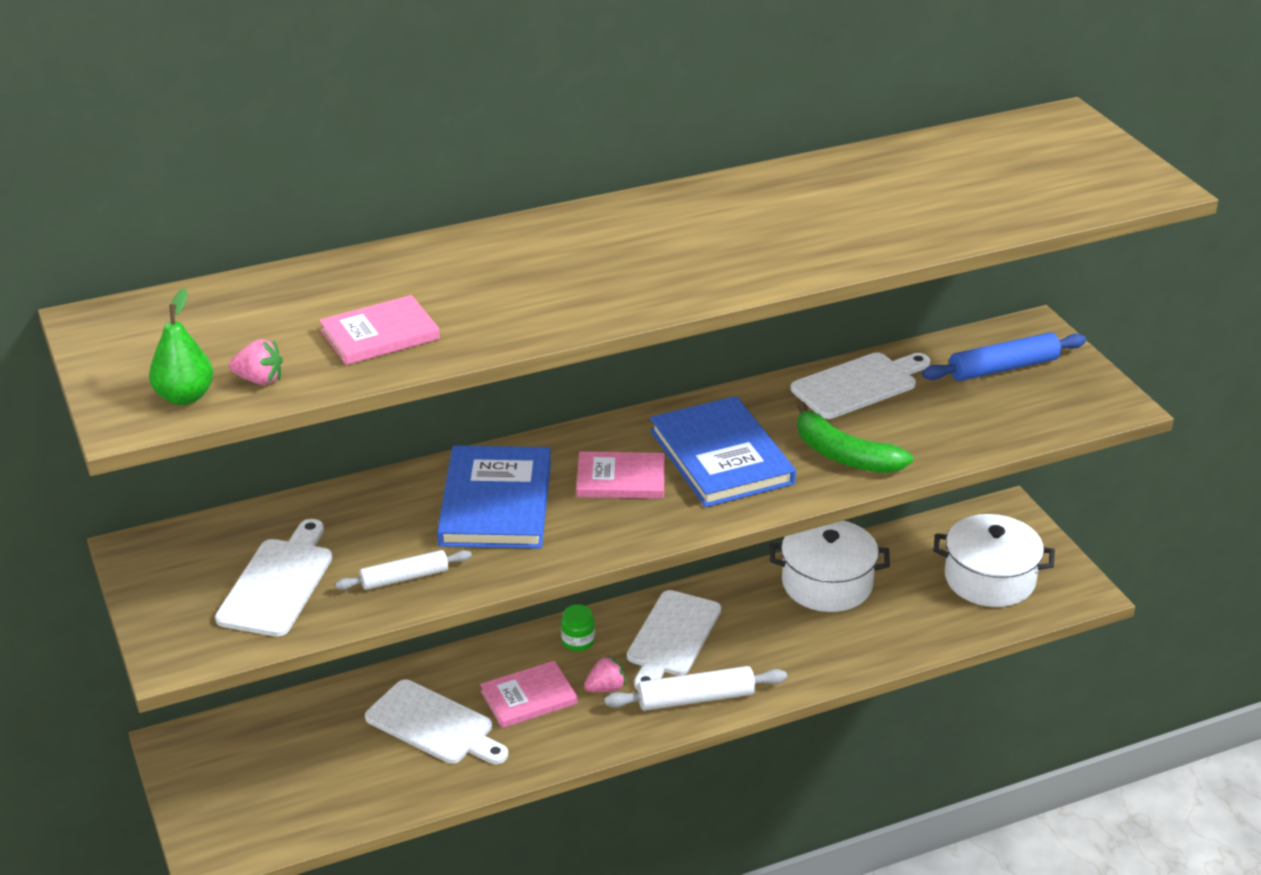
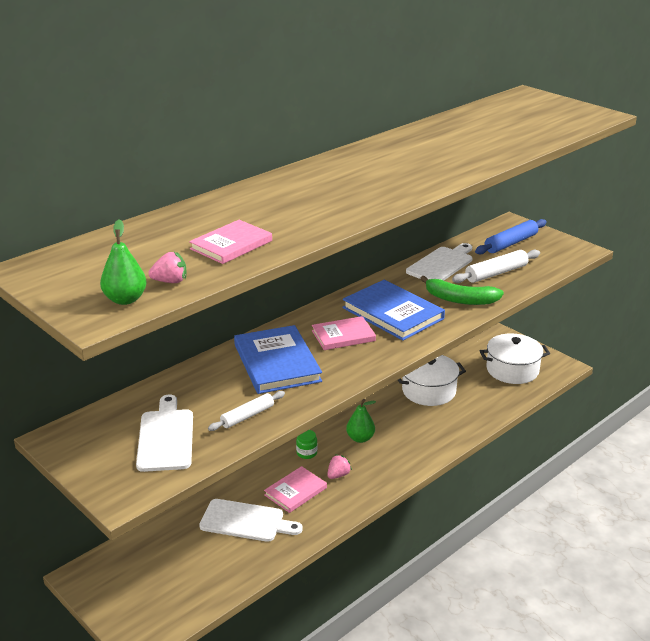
camera: 20 degrees left, 5 degrees down
(672, 637) = (360, 438): white cutting board -> green pear
(696, 698) = (394, 468): white rolling pin -> white rolling pin (496, 273)

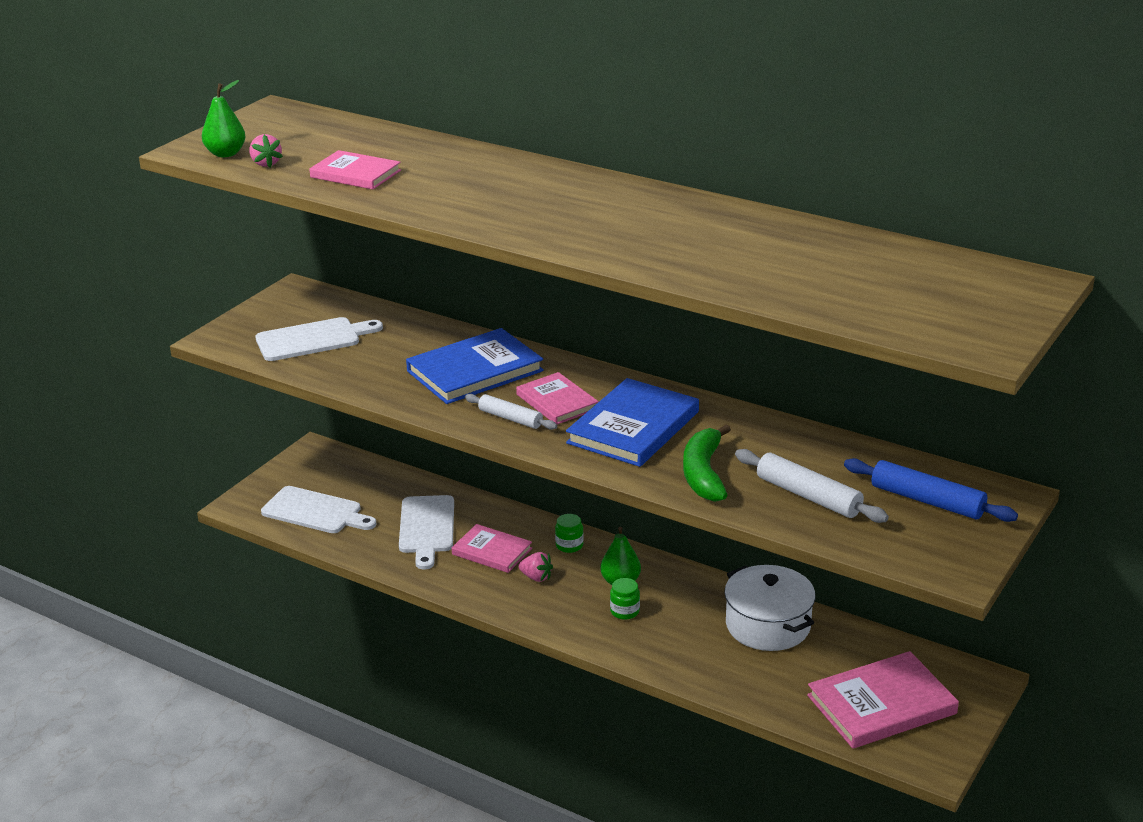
camera: 75 degrees right, 0 degrees up
(247, 416) = (363, 373): white rolling pin -> white rolling pin (510, 418)
(394, 443) = (624, 611): none -> green jar
(441, 264) = (804, 447): white cutting board -> white cutting board (315, 511)
(512, 370) = (881, 704): white pot -> pink book

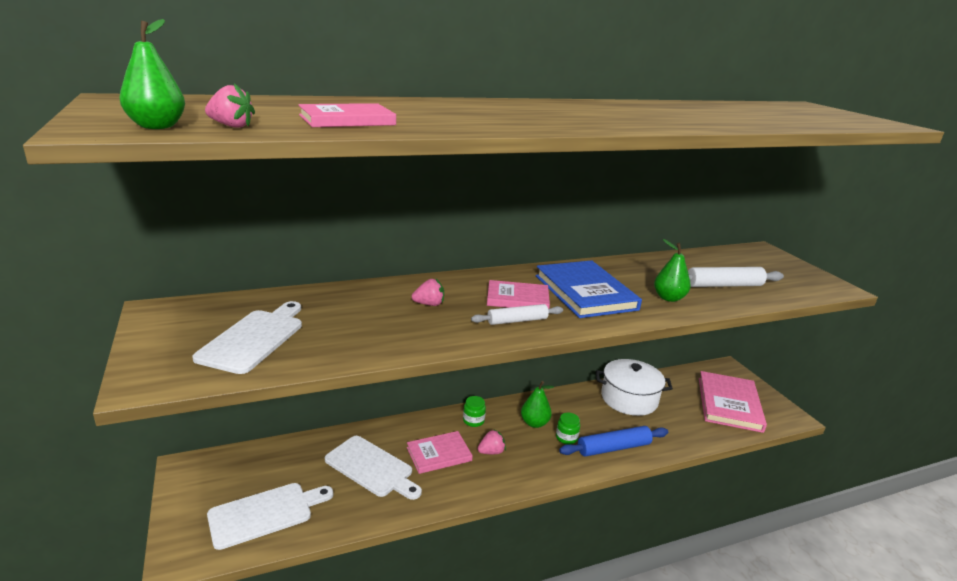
camera: 55 degrees left, 5 degrees down
(475, 371) = (429, 304): blue book -> pink strawberry
(703, 474) = (669, 298): green banana -> green pear
(927, 501) = (754, 265): blue rolling pin -> blue rolling pin (613, 448)

